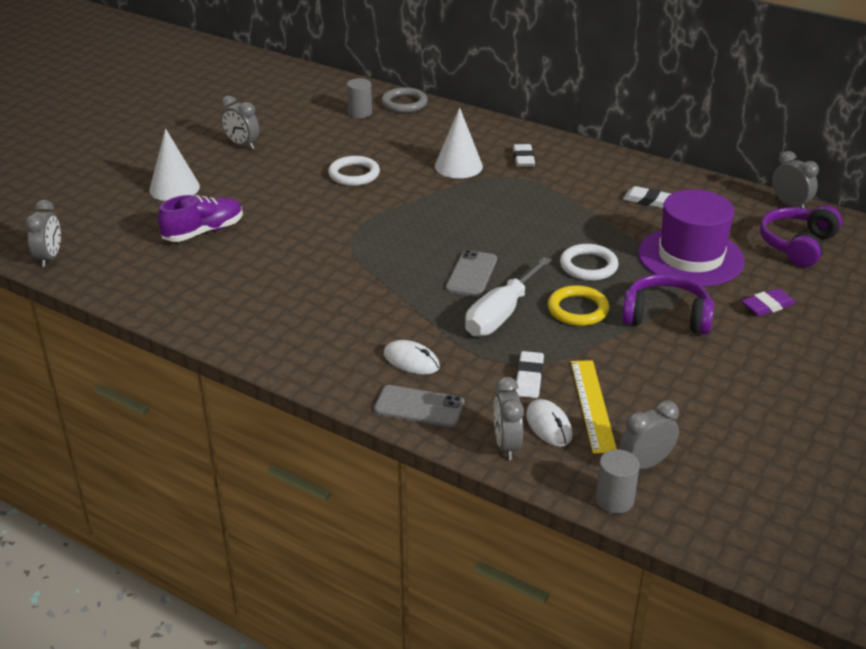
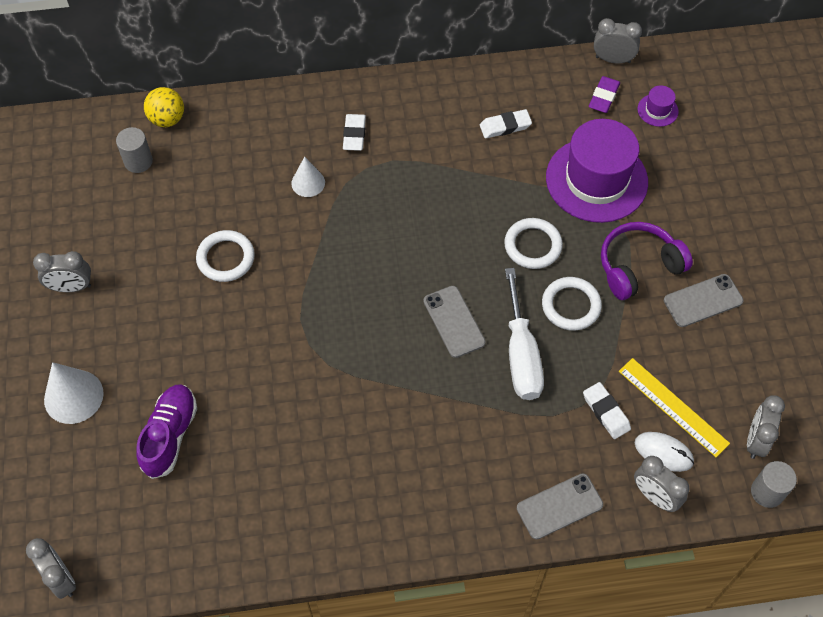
camera: 40 degrees left, 25 degrees up
(404, 103) = (167, 119): grey ring -> yellow ball
(411, 361) = (505, 460): white mouse -> none
(458, 166) = (308, 183): white cone -> white cone, size x0.63
(523, 159) = (354, 134): white eraser -> white eraser turned 45 degrees clockwise
(578, 309) = (571, 306): yellow ring -> white ring
(702, 361) = (703, 301): none -> grey phone
(767, 306) = (695, 202): purple eraser -> purple eraser (603, 97)
(797, 245) = (657, 110): purple headphones -> purple hat

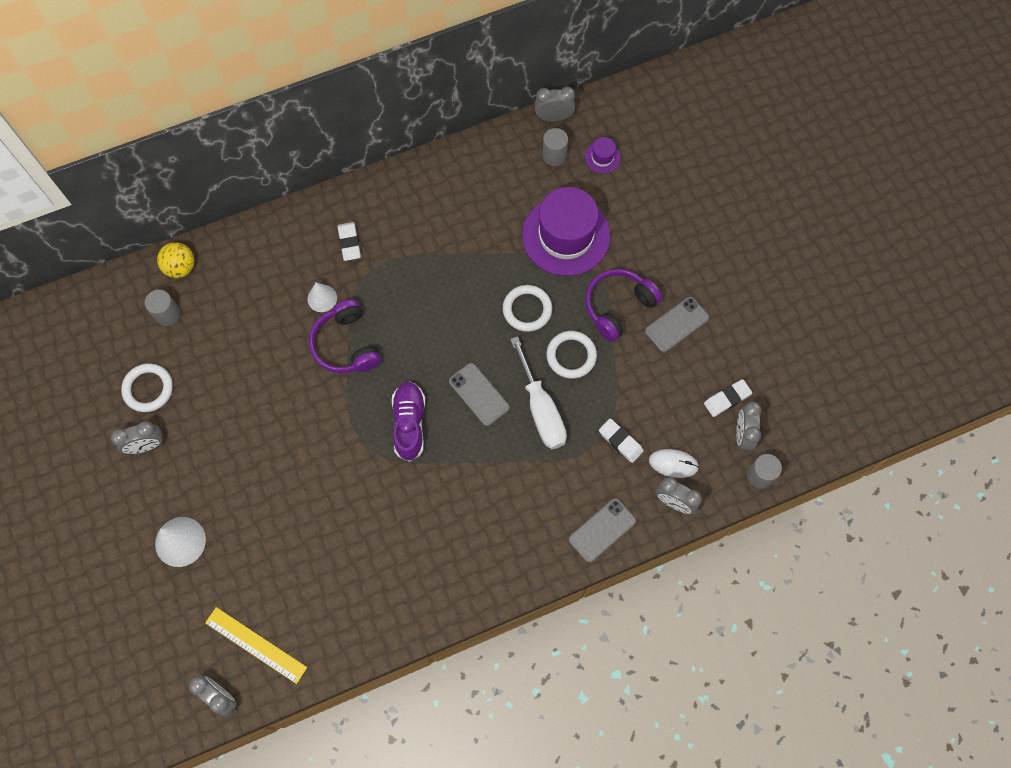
camera: 15 degrees left, 10 degrees up
(170, 435) = (272, 554): purple shoe -> purple shoe (409, 423)
(226, 258) = (271, 385): white ring -> white ring (148, 389)
(320, 236) = (346, 345): none -> purple headphones
(505, 126) = (477, 203): white eraser -> white eraser (727, 399)
(603, 97) = (554, 155): purple eraser -> grey cylinder
(673, 407) = (672, 423): yellow ruler -> yellow ruler (256, 645)

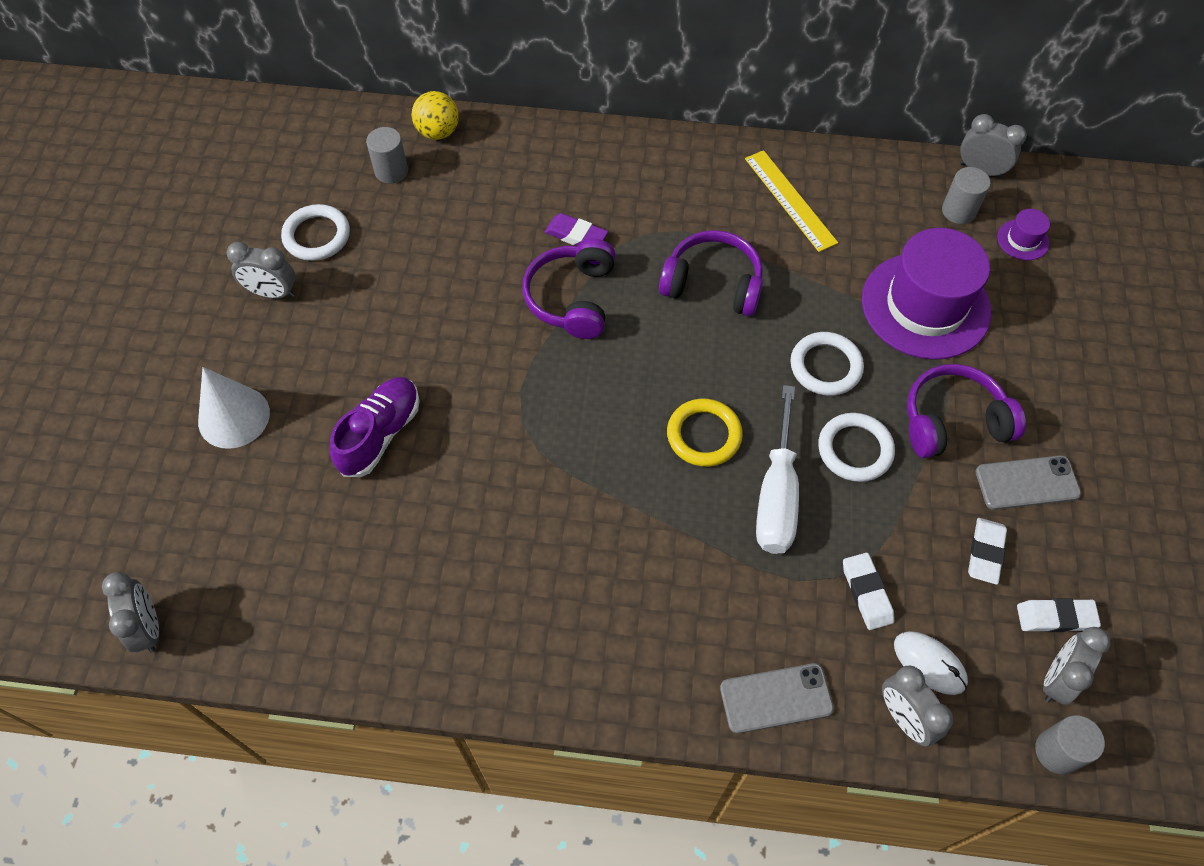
camera: 30 degrees right, 10 degrees down
(256, 645) = (234, 588): yellow ruler -> yellow ruler (790, 200)
(322, 298) = (576, 235): white cone -> purple eraser
(349, 243) = (646, 192): white eraser -> white eraser (985, 553)
(409, 423) = (593, 425): purple shoe -> purple shoe (380, 434)
(429, 288) = (713, 284): none -> purple headphones
(479, 394) = (704, 435): grey phone -> yellow ring

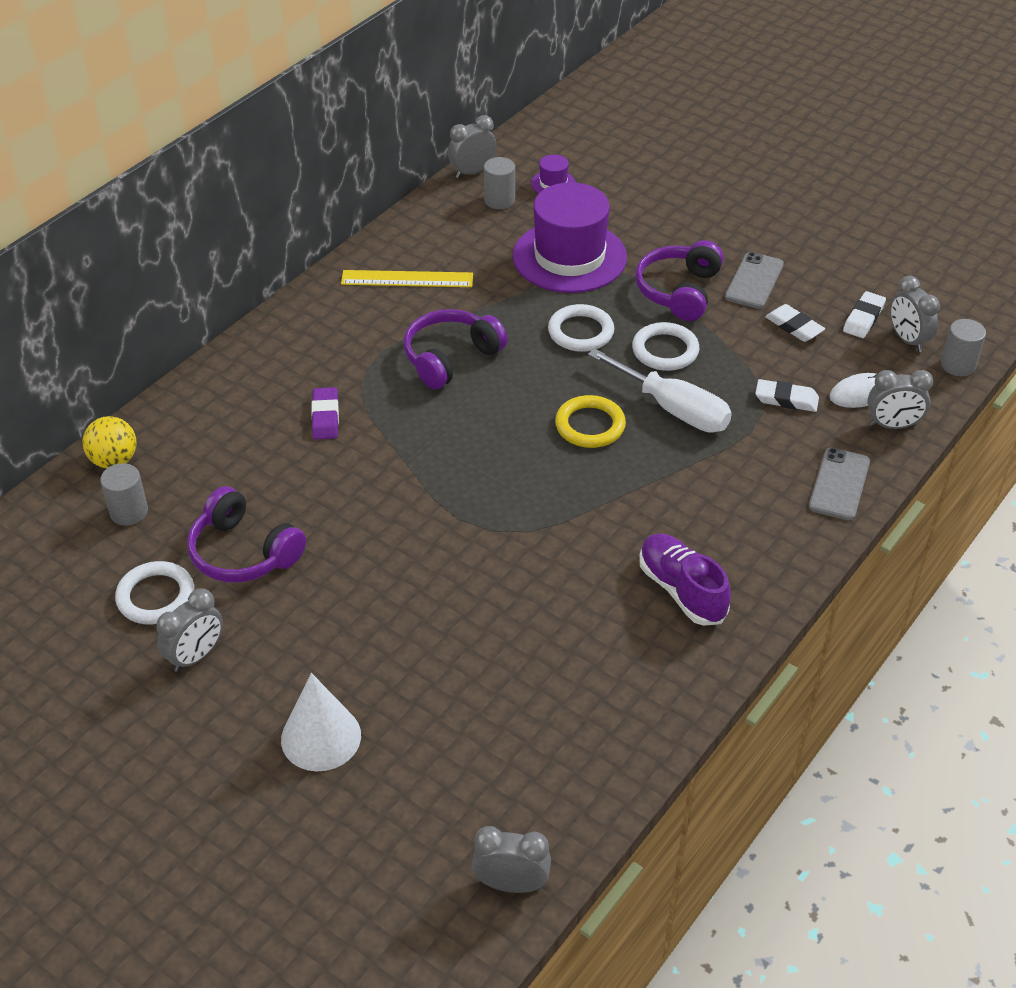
camera: 60 degrees left, 15 degrees down
(380, 434) = (428, 631): purple shoe -> purple shoe (681, 590)
(572, 298) = (390, 447): purple headphones -> purple headphones (243, 553)
(576, 235) = (325, 417): purple eraser -> purple eraser turned 60 degrees counterclockwise

